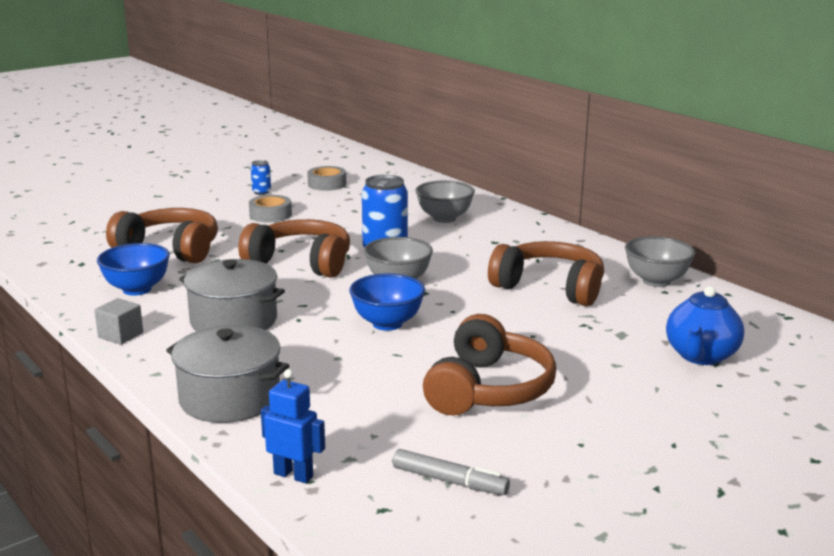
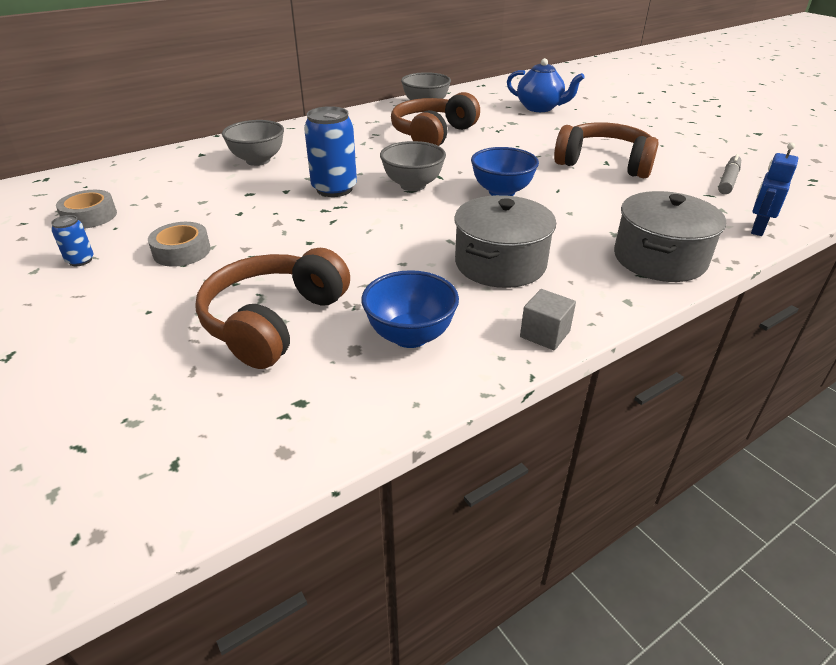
camera: 85 degrees left, 15 degrees up
(301, 262) = (351, 230): brown headphones -> none

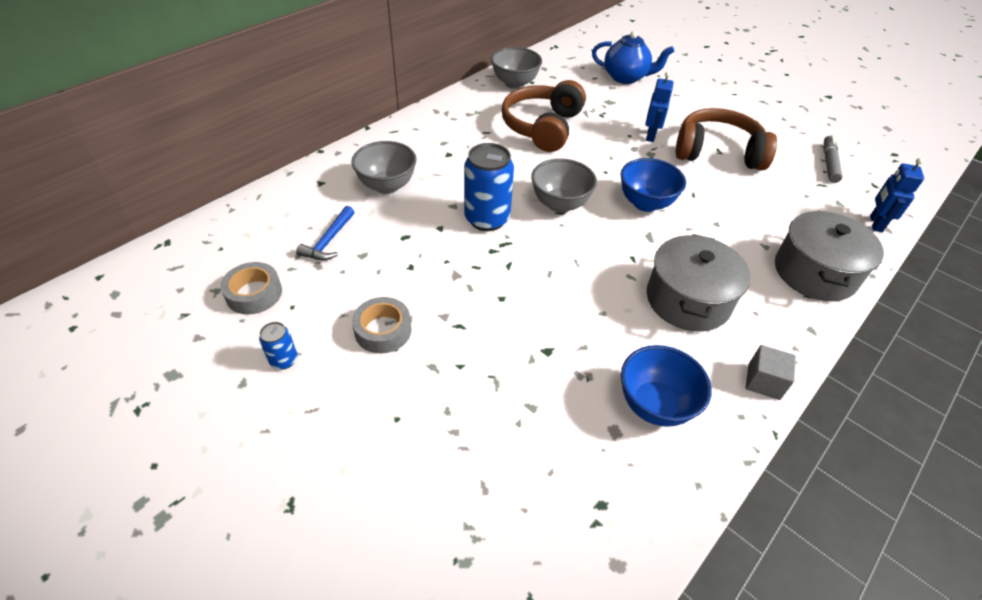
camera: 15 degrees left, 10 degrees up
(180, 190) = (329, 241): none -> blue hammer
(274, 321) = (524, 409): brown headphones -> none
(539, 147) = (651, 136): none -> blue robot

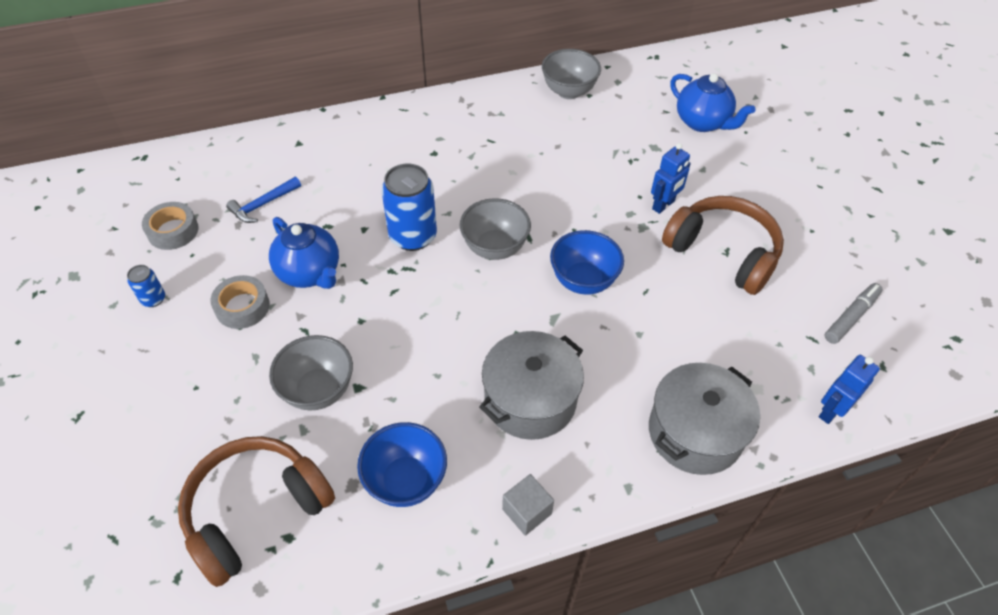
camera: 30 degrees right, 5 degrees up
(387, 186) = (352, 167): grey bowl -> grey bowl (318, 390)
(422, 278) = (310, 273): none -> blue teapot
(542, 127) = (553, 154): brown headphones -> brown headphones (256, 511)

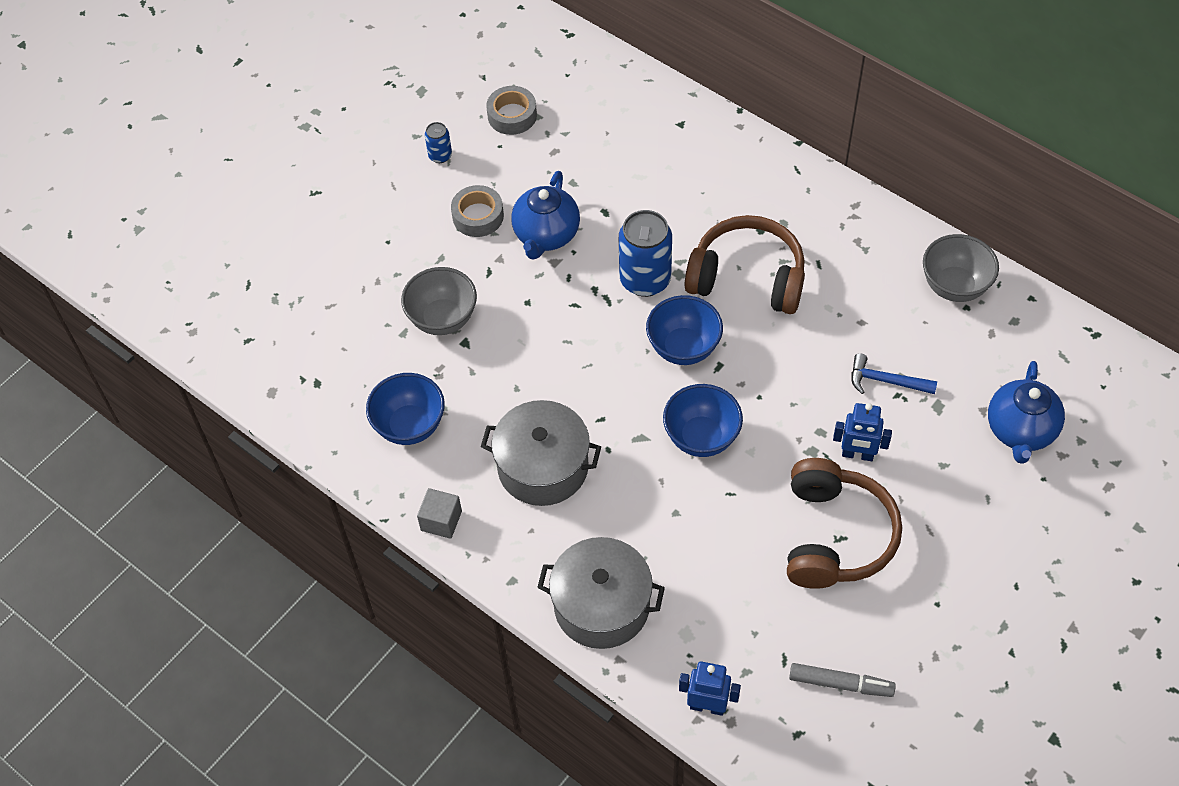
camera: 60 degrees right, 5 degrees up
(256, 511) = (322, 350): brown headphones -> brown headphones (747, 278)
(263, 205) = (589, 152): blue hammer -> blue hammer (886, 381)
(495, 248) = (683, 348): grey bowl -> blue bowl

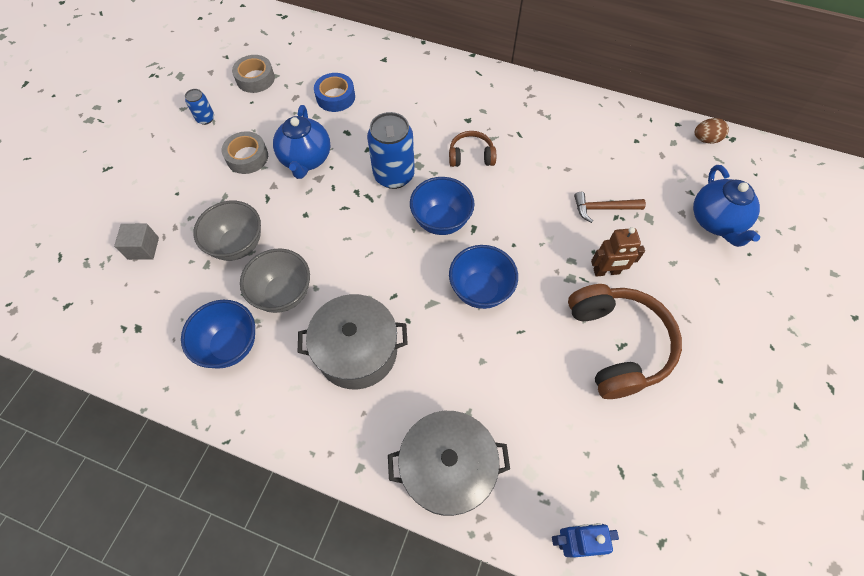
camera: 20 degrees left, 5 degrees up
(441, 521) = (279, 427): grey cube -> grey cube (143, 248)
(604, 162) = (335, 97): none -> blue tape
(747, 278) = (471, 156): brown headphones -> brown headphones, size x0.51
(840, 683) = (677, 480): grey marker -> none
(857, 454) = (606, 271): blue robot -> brown robot
(886, 381) = (603, 208): blue hammer -> brown hammer
(954, 286) = (621, 128): grey bowl -> grey bowl (283, 294)
(1059, 327) = (705, 139): none -> brown egg

